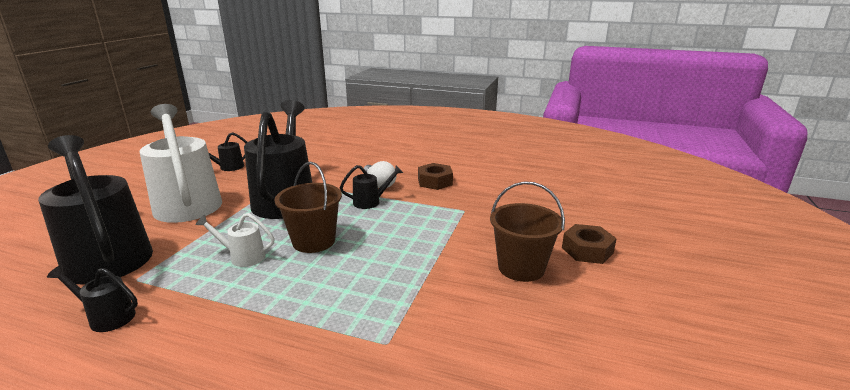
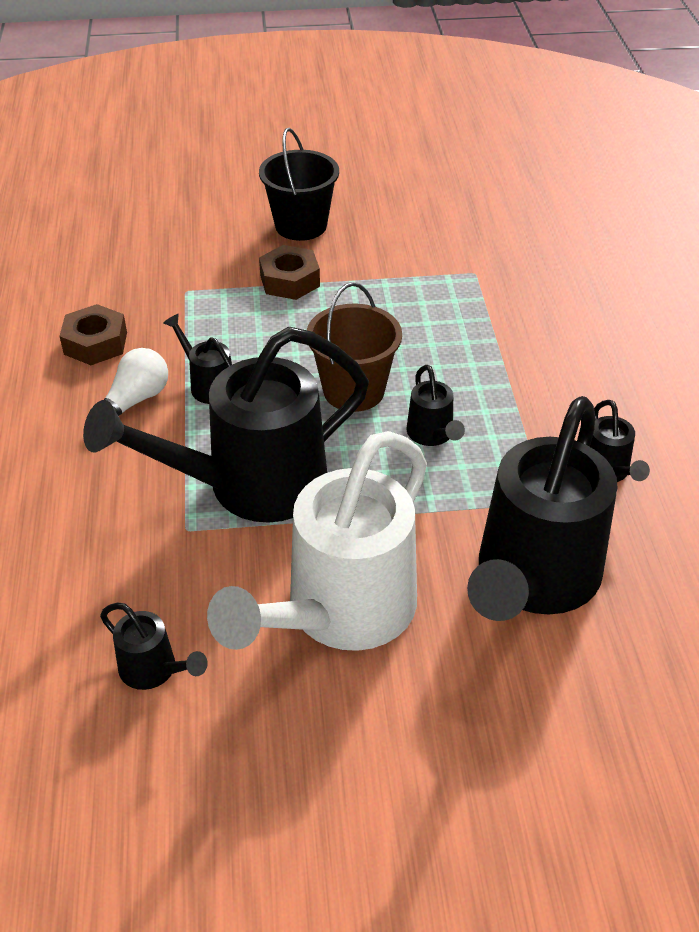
camera: 115 degrees left, 20 degrees up
(243, 257) = (432, 435): white watering can -> black watering can
(521, 268) = (301, 225): brown bucket -> black bucket
(587, 250) = (236, 192): brown nut -> brown nut (290, 281)

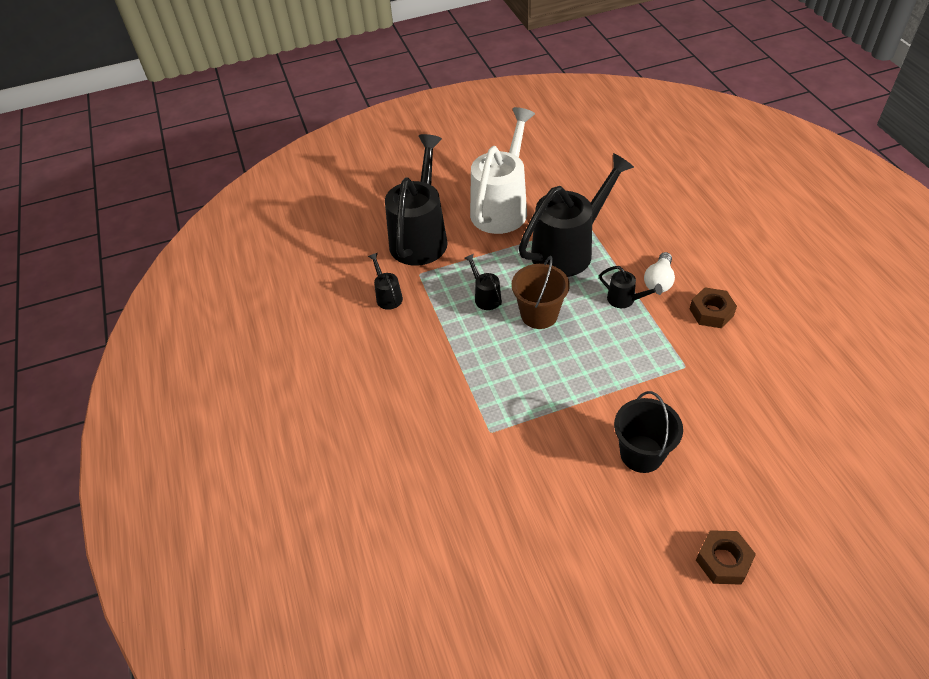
camera: 170 degrees right, 5 degrees up
(154, 670) = (567, 174): black watering can -> none
(290, 281) = (620, 392): brown nut -> brown nut (723, 561)

